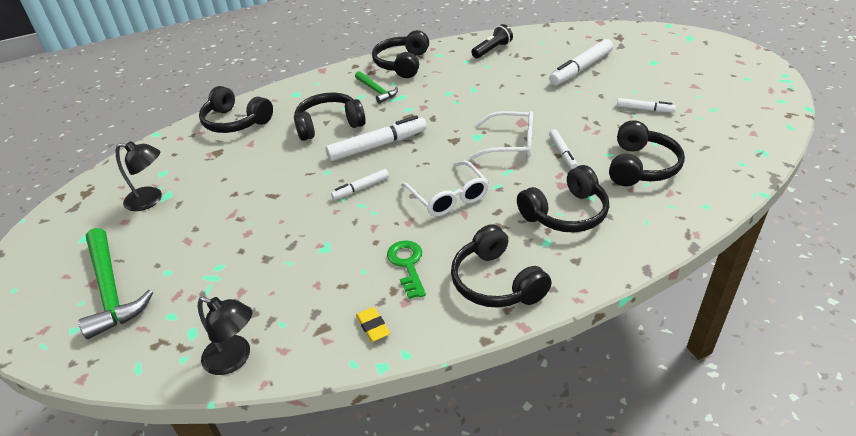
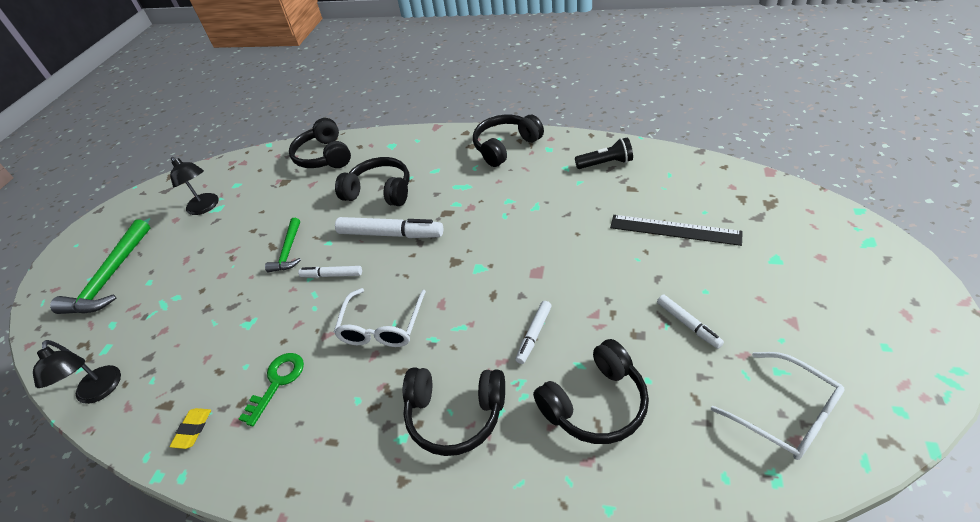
camera: 40 degrees right, 5 degrees up
(376, 91) = (452, 170): green hammer -> green hammer (288, 251)
(496, 282) = (314, 453): black headphones -> none
(510, 143) = (498, 293): white glasses -> white glasses (784, 413)
(581, 69) = (674, 230): white marker -> black ruler

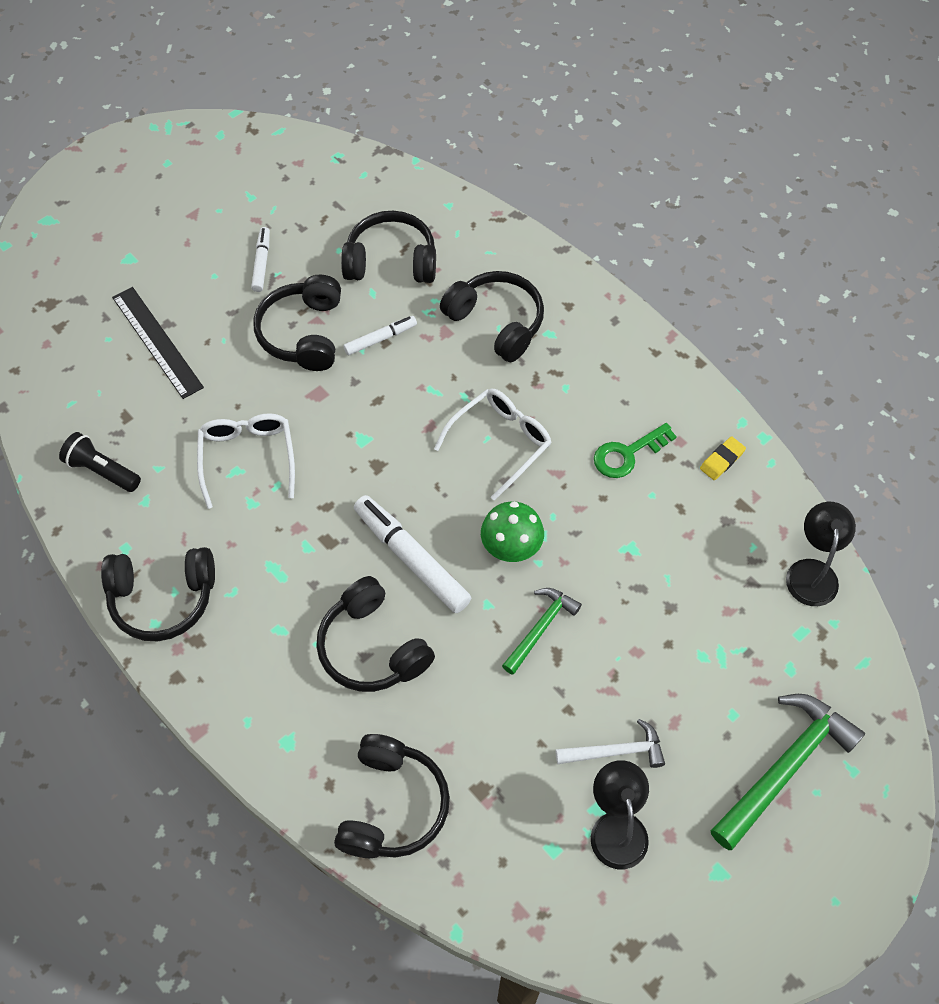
camera: 150 degrees left, 15 degrees up
(217, 230) = (616, 751): none -> white hammer
(332, 275) = (511, 547): white marker -> green mushroom
(592, 299) = (303, 333): none -> black headphones
(784, 413) = (284, 176): white glasses -> white glasses (248, 459)

